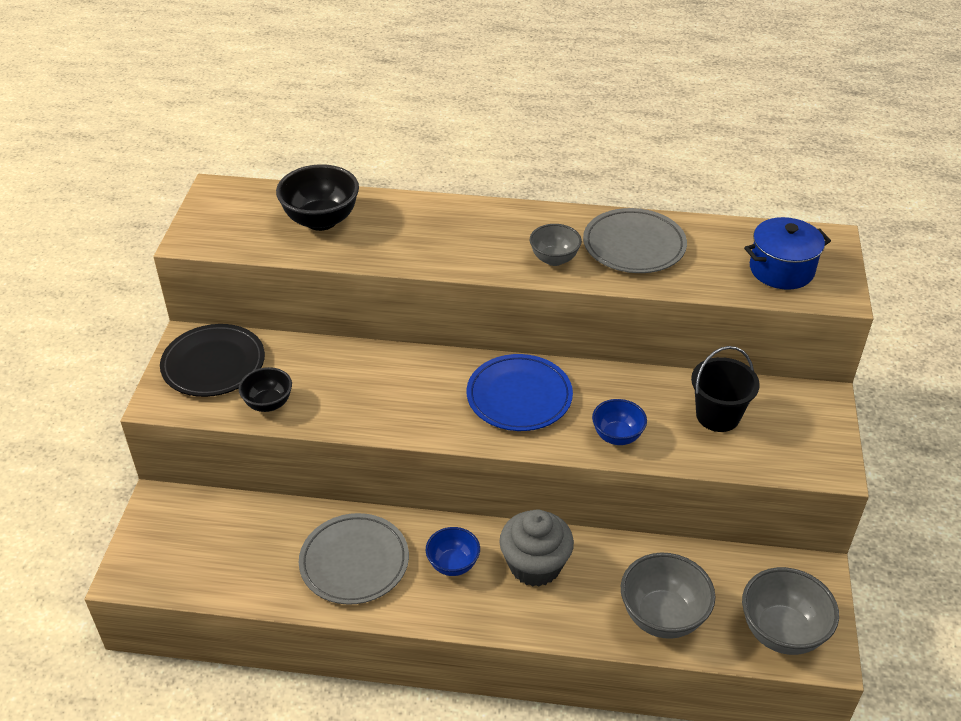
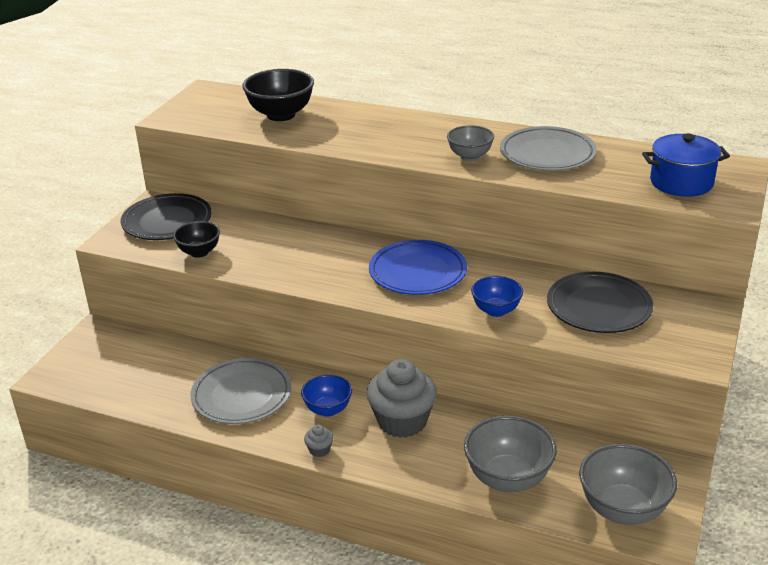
camera: 15 degrees right, 10 degrees down
(461, 617) = (319, 450): none -> grey cupcake
(717, 416) = (599, 307): black bucket -> black plate

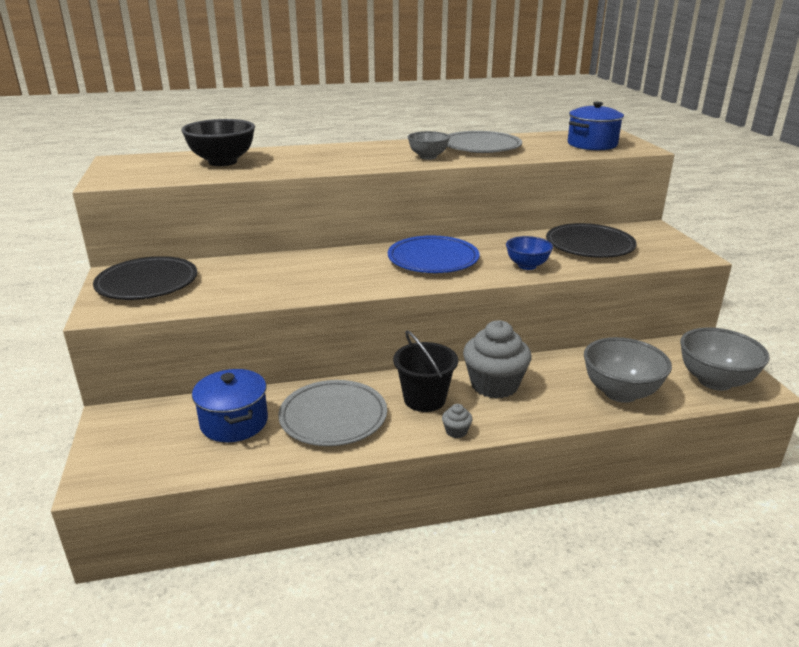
camera: 35 degrees left, 5 degrees down
(170, 369) = (234, 422): none -> blue pot
(199, 252) = (214, 296): black bowl -> none
(328, 409) = (424, 399): blue bowl -> black bucket

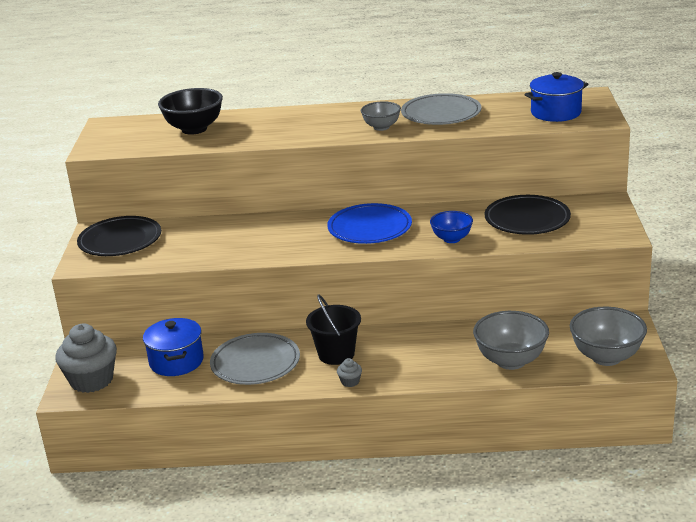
camera: 15 degrees right, 0 degrees up
(494, 385) = (402, 346): grey cupcake -> grey cupcake (92, 380)

